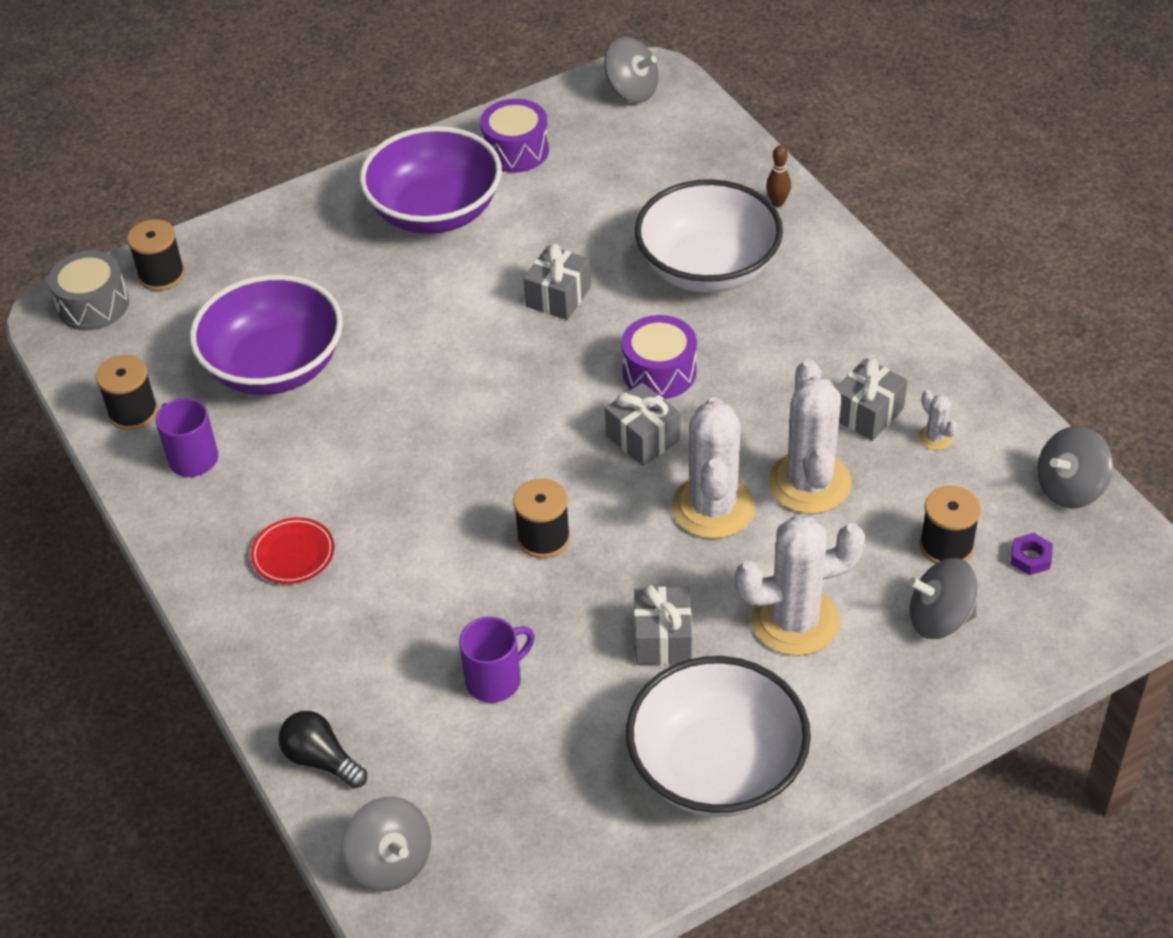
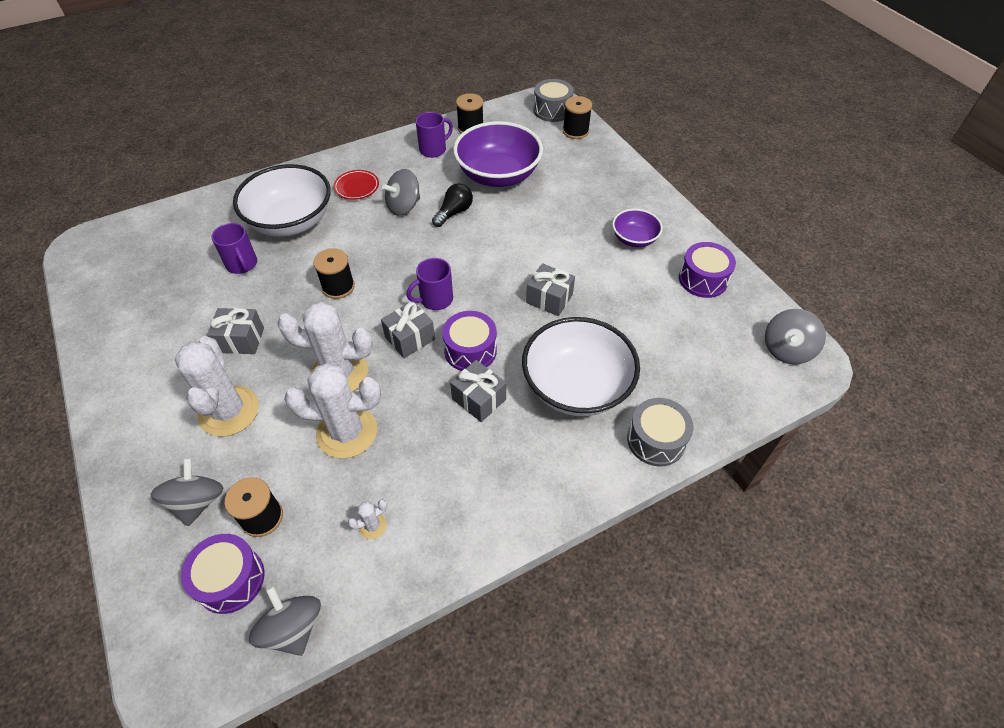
camera: 90 degrees right, 5 degrees up
(321, 760) = (220, 201): black light bulb -> black light bulb (454, 212)
(390, 862) = (148, 226): grey spinning top -> grey spinning top (404, 206)
(435, 212) = (634, 239): purple bowl -> purple bowl, size x0.52
(565, 418) = (435, 299): none -> purple mug
(717, 768) = (137, 360): white bowl -> white bowl (291, 221)
(777, 202) = (656, 440): brown bowling pin -> grey drum
(867, 413) = (408, 479): grey gift -> grey gift (479, 399)
(1030, 558) = (230, 579): purple nut -> purple drum

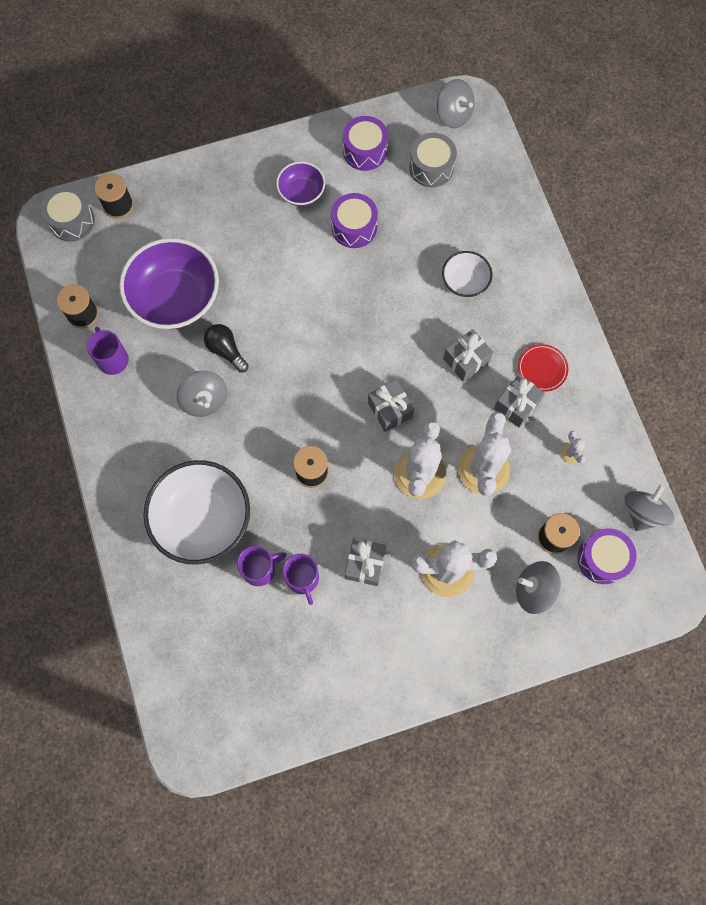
camera: 80 degrees left, 20 degrees up
(293, 628) = (643, 512): grey spinning top -> grey spinning top turned 135 degrees clockwise
(356, 187) = (160, 447): red plate -> red plate (542, 369)
(435, 299) = (346, 382): purple mug -> purple mug (302, 579)
(470, 350) = (413, 360): purple drum -> purple drum (354, 227)
(549, 299) = (364, 283): grey gift -> grey gift (516, 405)
(576, 386) = (465, 282): white bowl -> white bowl, size x0.52
(656, 440) = (524, 236): grey drum -> grey drum (431, 167)

